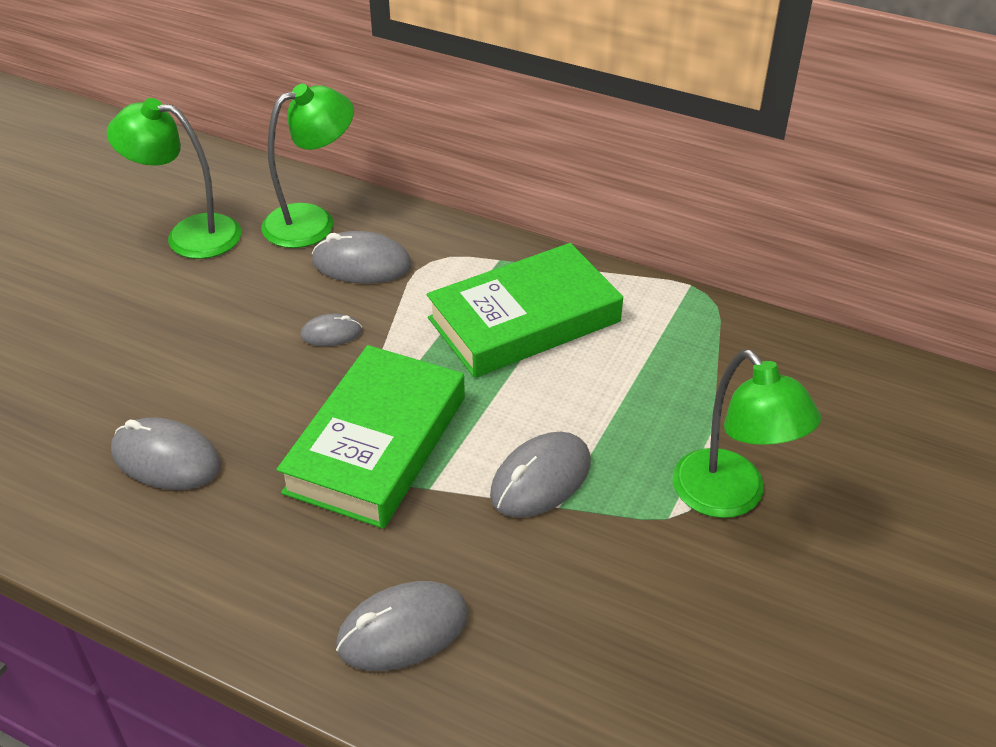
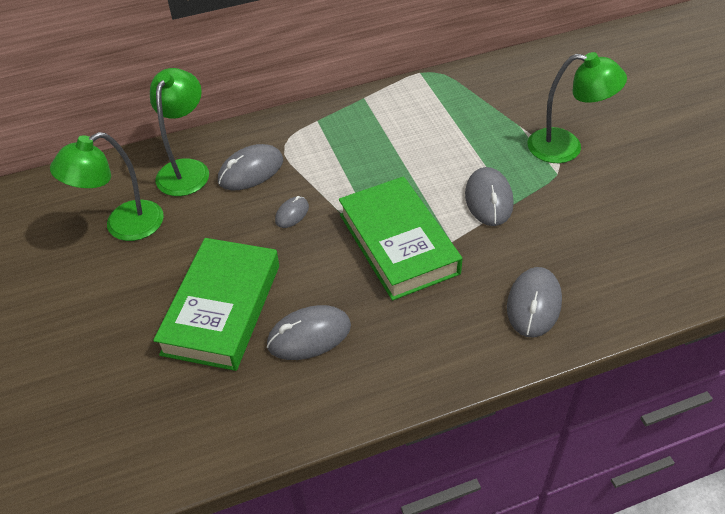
camera: 45 degrees left, 5 degrees up
(524, 320) = (373, 139): green book -> green book (222, 309)

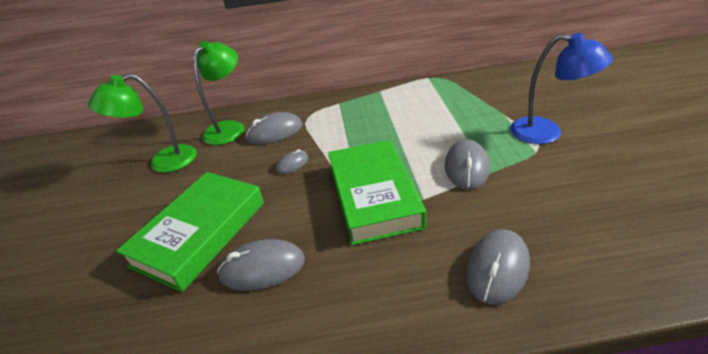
camera: 15 degrees right, 10 degrees down
(566, 147) = (546, 133): green lamp -> blue lamp

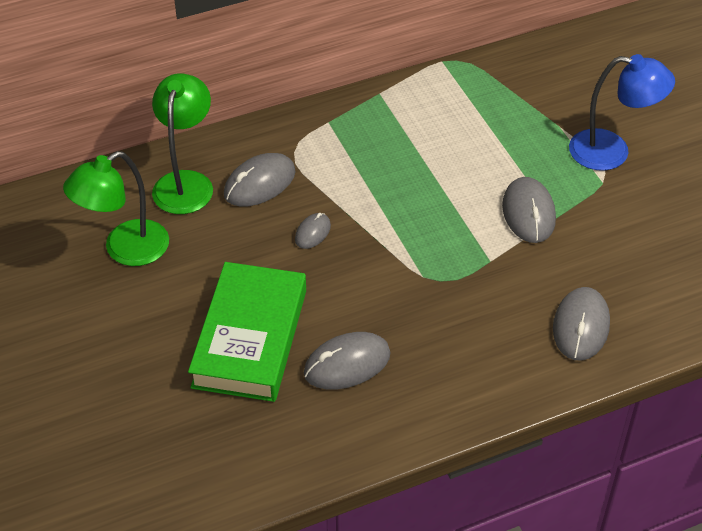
camera: 20 degrees left, 10 degrees up
(373, 195) = (433, 264): green book -> none

